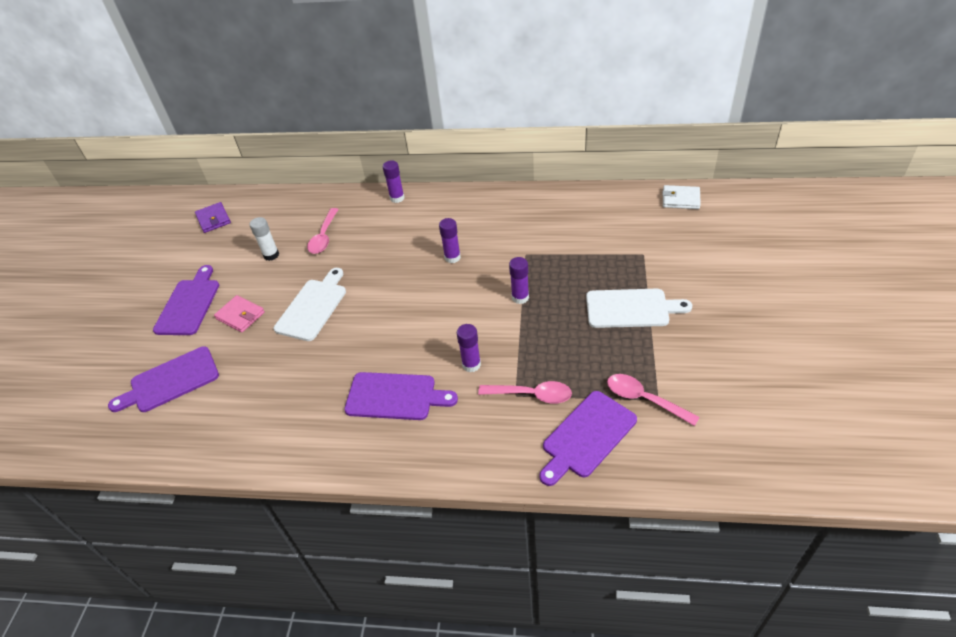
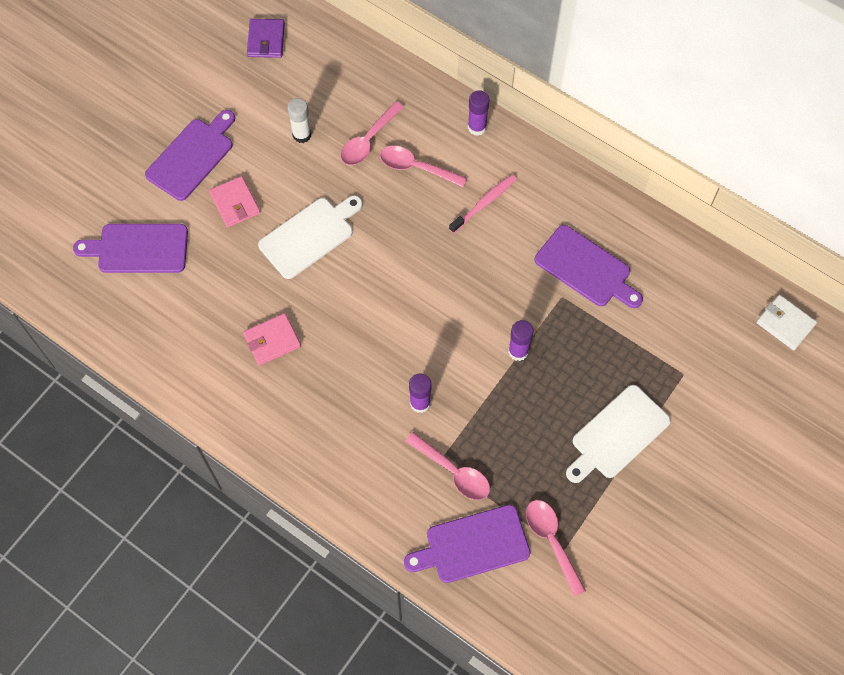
camera: 25 degrees right, 20 degrees up
(322, 385) = (272, 340): none -> pink wallet
(369, 235) = (416, 167): none -> pink spoon
(395, 396) = (330, 395): purple cutting board -> purple cutting board (586, 268)
(431, 231) = (484, 203): none -> pink toothbrush
(452, 257) = (484, 254): purple glue stick -> none
(631, 309) = (617, 434): white cutting board -> white cutting board turned 105 degrees clockwise

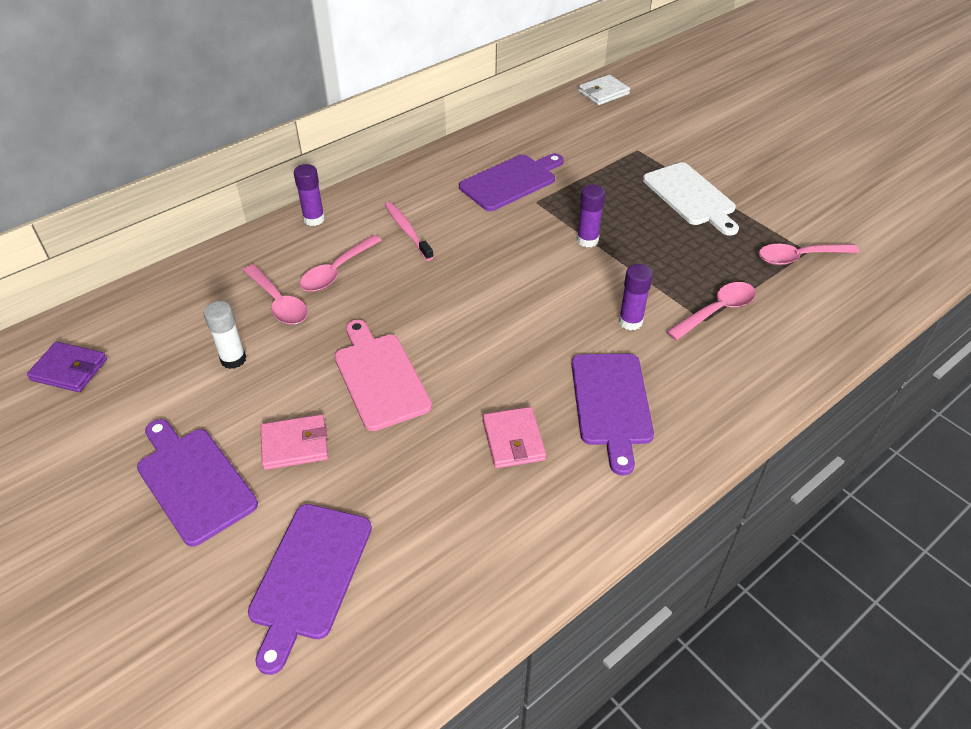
camera: 75 degrees left, 20 degrees down
(309, 236) = (380, 377): white cutting board -> pink cutting board
(473, 545) = (802, 312): purple cutting board -> purple cutting board (611, 403)

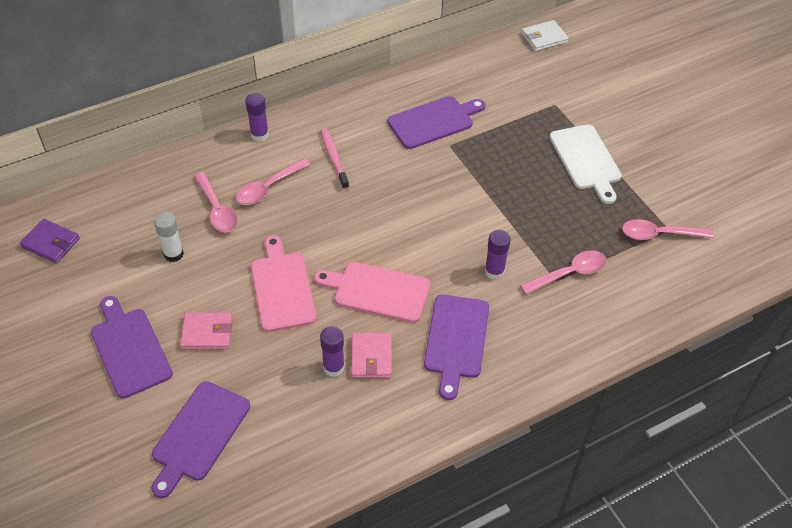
camera: 10 degrees right, 5 degrees up
(499, 363) = (378, 291): none -> pink cutting board
(587, 240) = (482, 190): purple glue stick -> purple glue stick (333, 367)

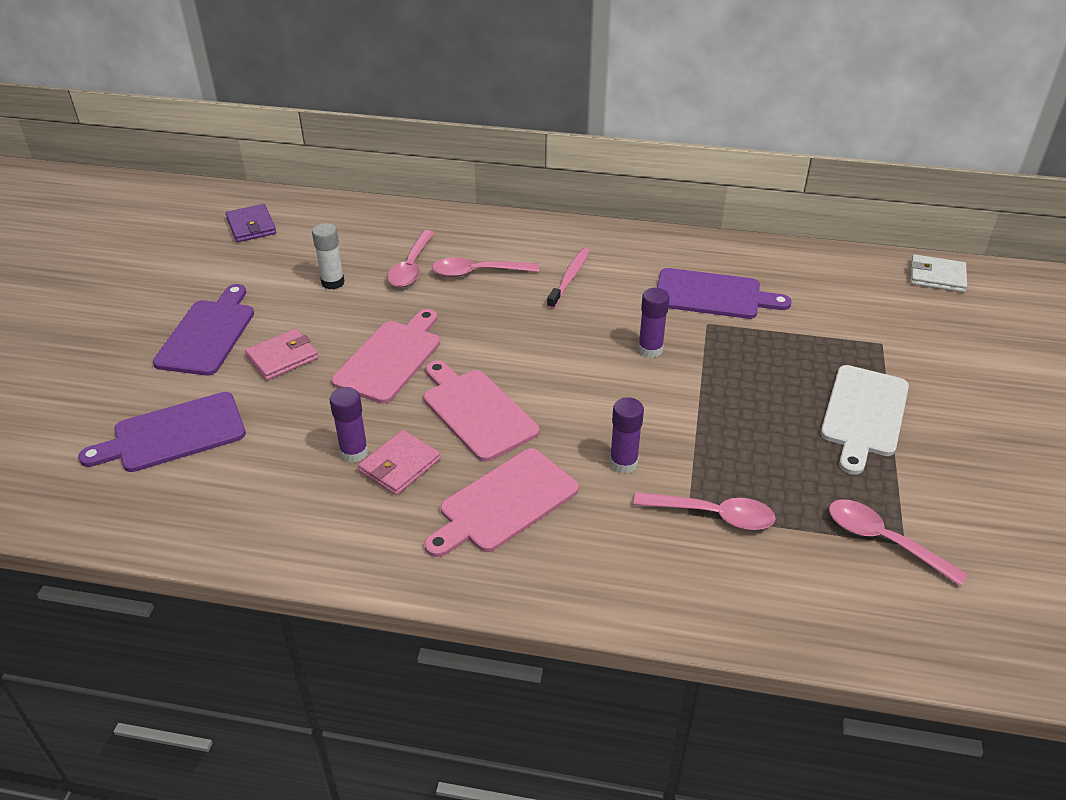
camera: 40 degrees right, 10 degrees down
(207, 333) = (282, 358): pink wallet -> pink wallet turned 75 degrees counterclockwise
(259, 135) = (520, 228): purple glue stick -> purple glue stick (650, 350)
(456, 340) = (504, 503): purple cutting board -> pink cutting board

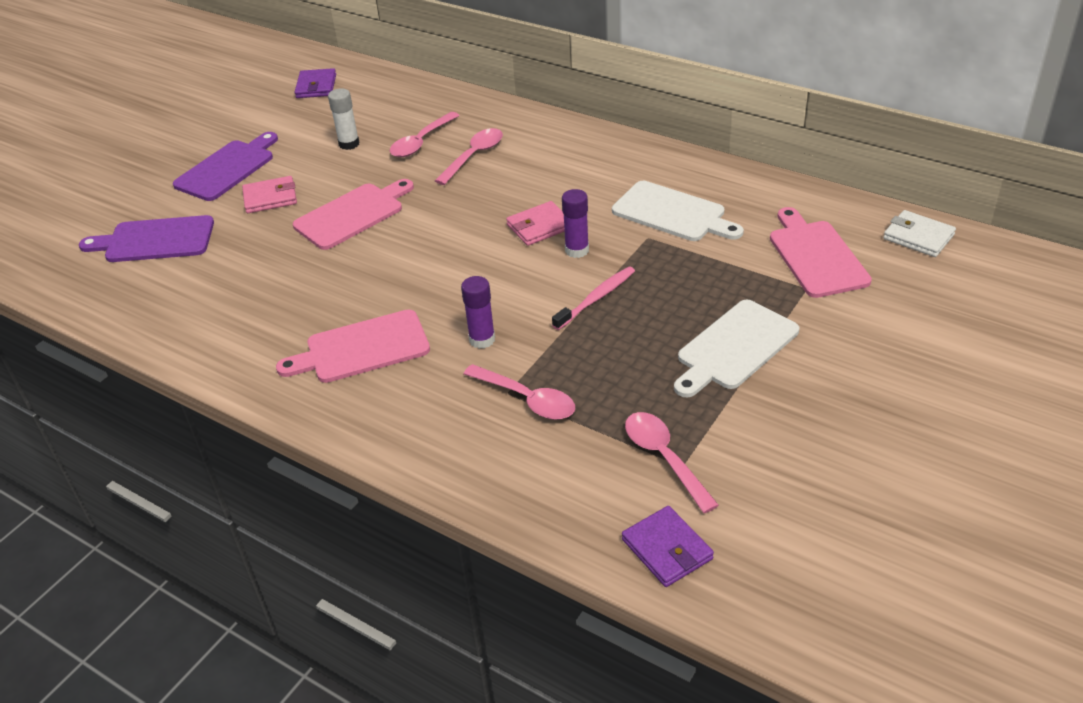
camera: 25 degrees right, 0 degrees up
(354, 452) = (274, 283): purple glue stick -> none
(400, 466) = (302, 301): pink wallet -> pink wallet (539, 226)
(477, 411) = (391, 271): pink cutting board -> pink cutting board (816, 256)
(478, 272) = (474, 156): pink spoon -> pink spoon turned 105 degrees clockwise
(569, 278) = (551, 175): pink toothbrush -> pink toothbrush (596, 298)
(713, 295) = (672, 213): purple cutting board -> white cutting board
(954, 633) = (667, 549): none -> purple wallet

